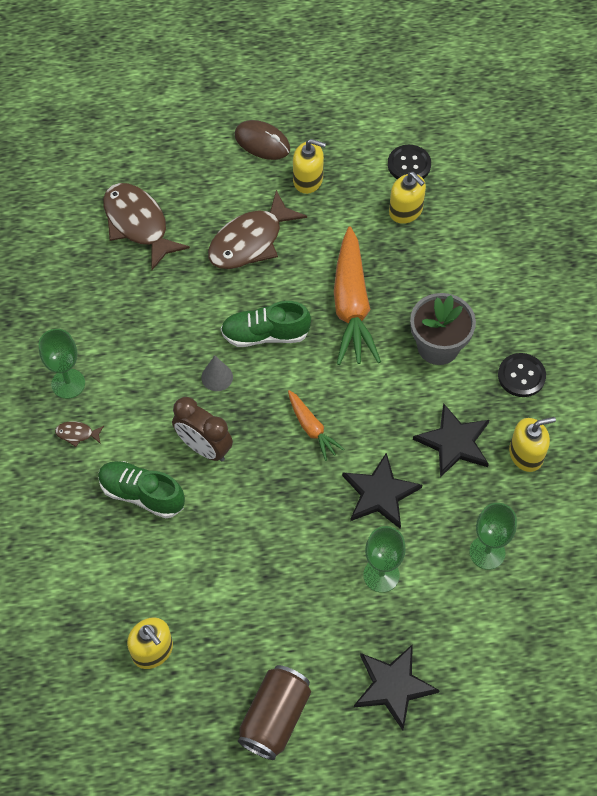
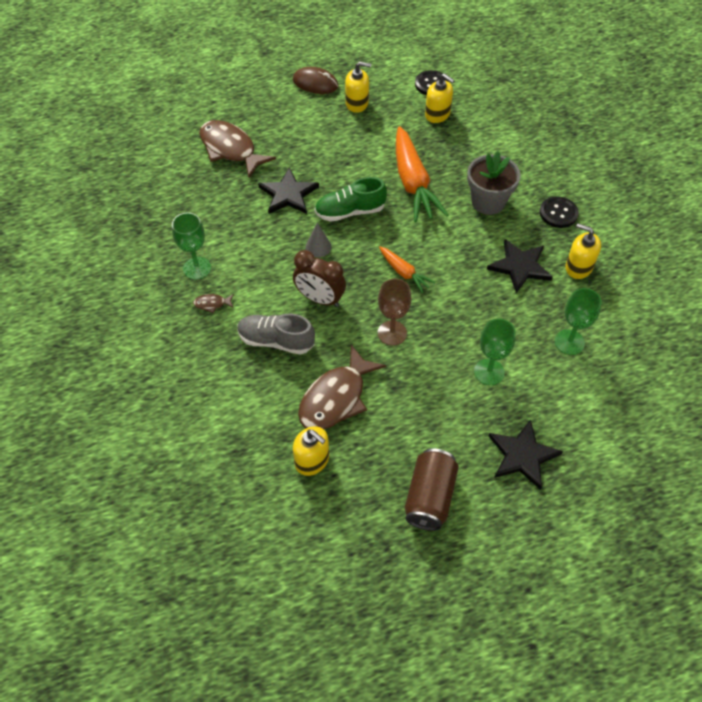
camera: 10 degrees left, 5 degrees down
(142, 494) = (276, 341): green shoe -> grey shoe
(250, 241) = (322, 149): brown fish -> brown fish (336, 398)
(279, 506) = (392, 333): none -> brown goblet
(380, 493) = (471, 312): black star -> black star (288, 194)
(526, 454) = (578, 267): yellow soap dispenser -> yellow soap dispenser turned 120 degrees counterclockwise

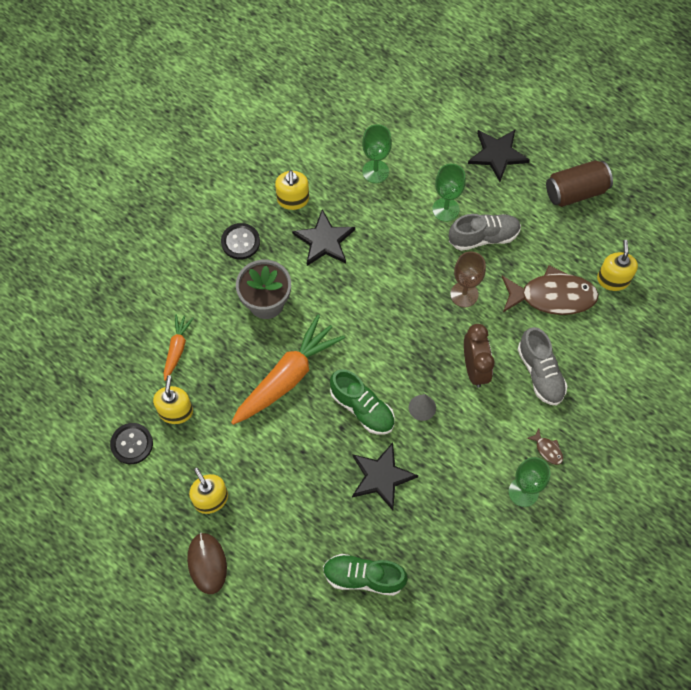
camera: 125 degrees left, 10 degrees up
(230, 149) = (363, 577): brown fish -> green shoe
(404, 273) = (397, 322): orange carrot -> orange carrot (177, 349)
(437, 383) = (483, 237): none -> grey shoe

